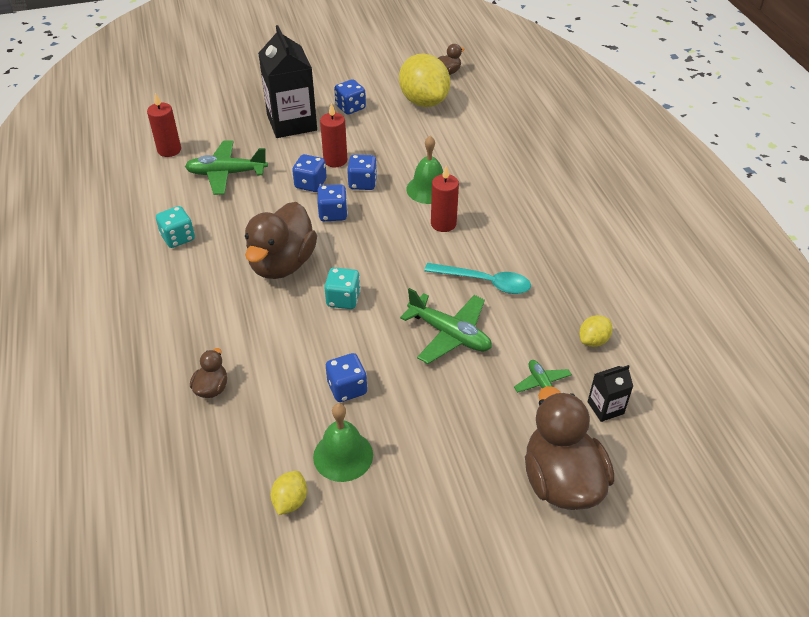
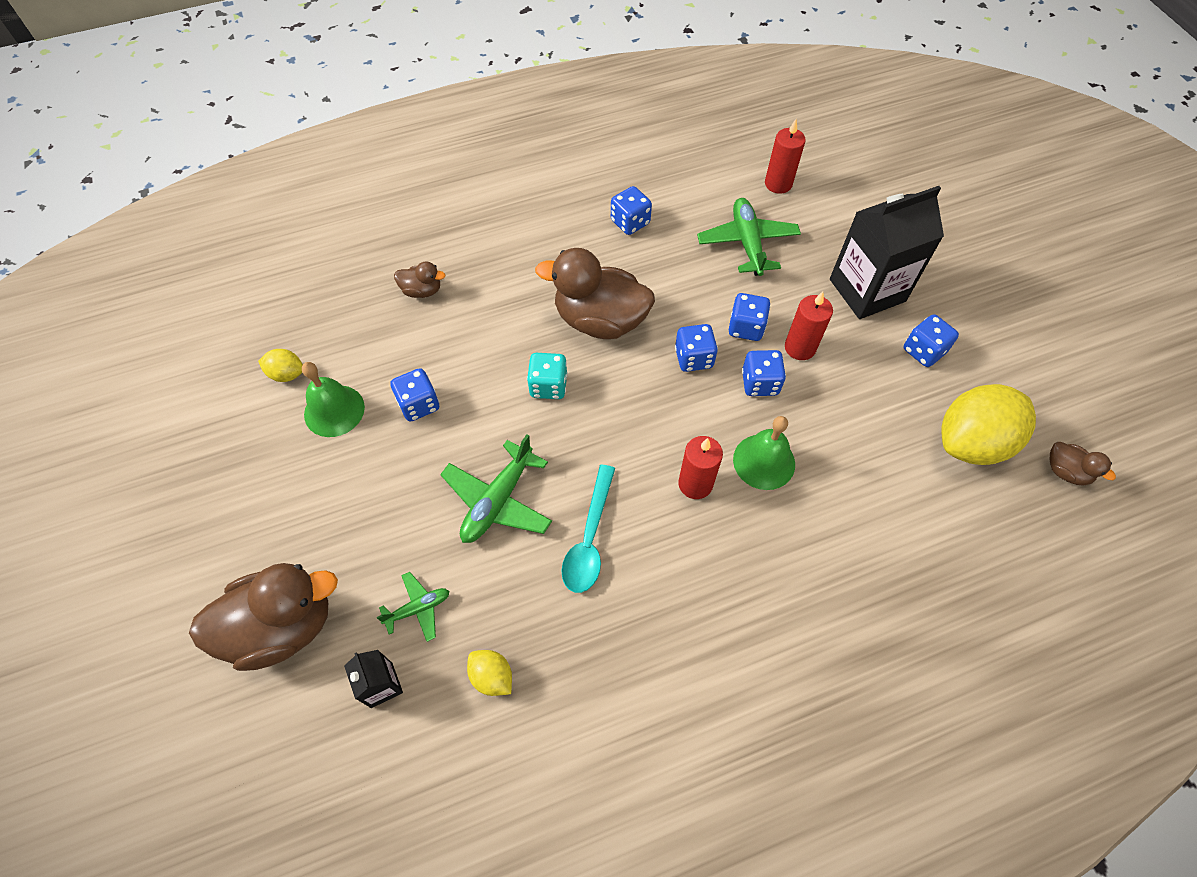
camera: 85 degrees right, 15 degrees up
(178, 238) = (630, 222): turquoise dice -> blue dice

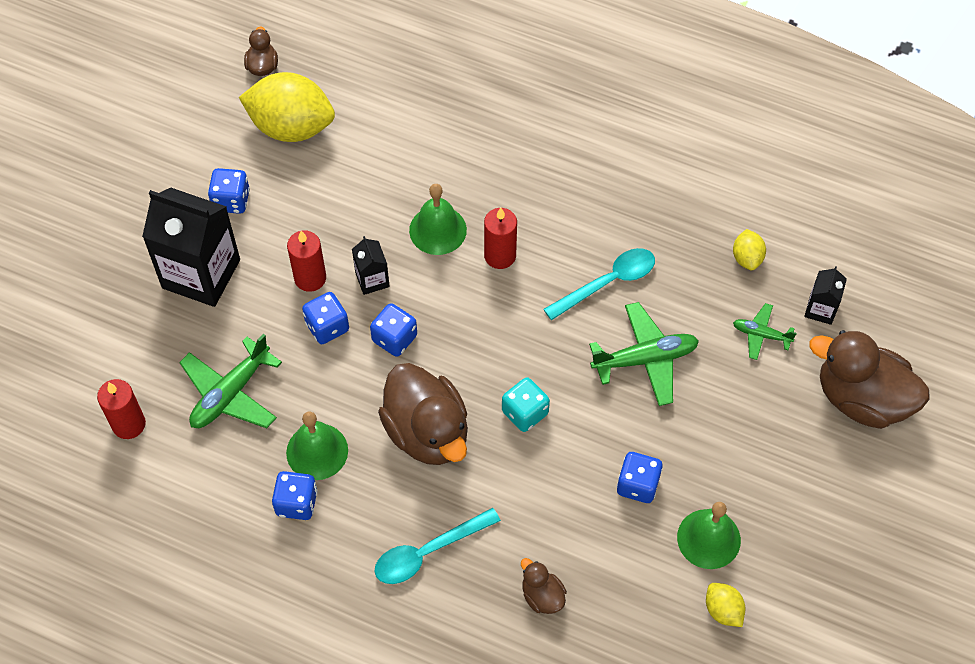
camera: 135 degrees left, 0 degrees up
(520, 259) = (428, 552): none -> turquoise spoon
(654, 255) = (317, 451): none -> green bell
(760, 383) = (372, 279): blue dice -> black carton

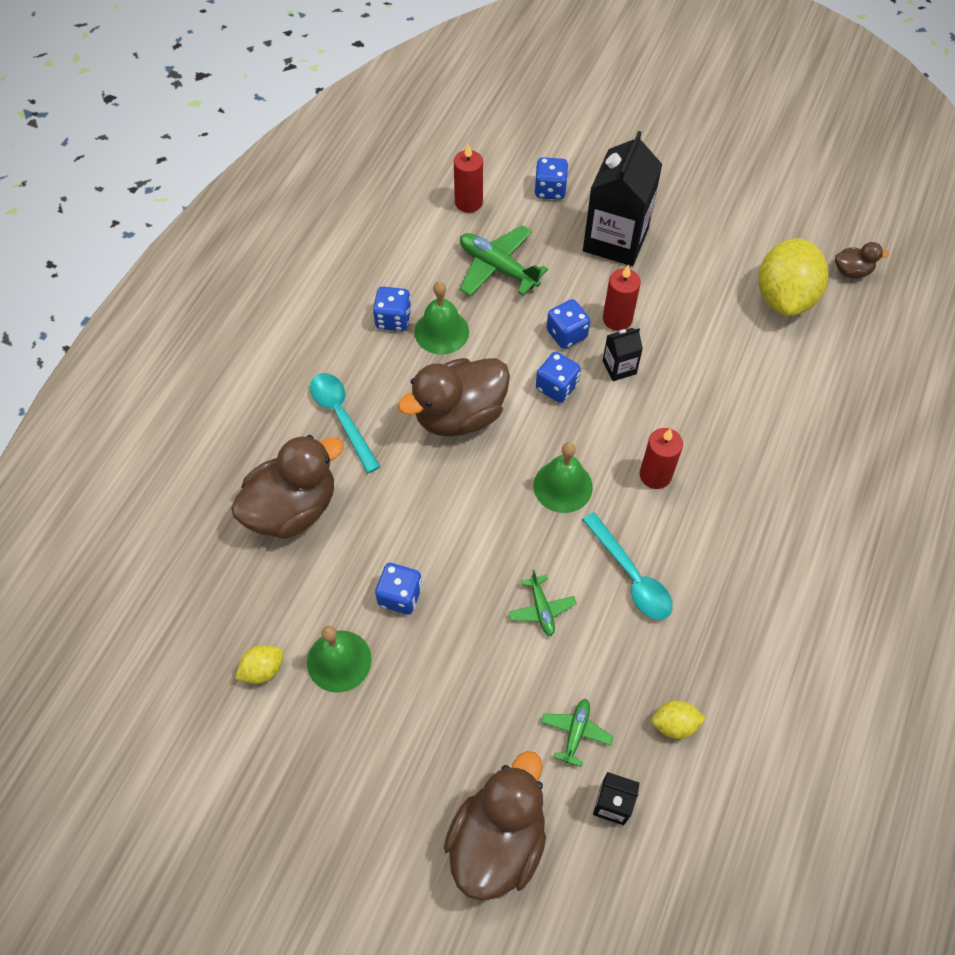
camera: 90 degrees right, 0 degrees up
(231, 200) = (695, 256): blue dice -> blue dice (550, 190)
(438, 230) = (680, 420): green bell -> green bell (563, 486)
(525, 413) = (479, 496): turquoise dice -> none
(542, 596) = (292, 508): brown duck -> brown duck, size x2.15
(645, 359) = (541, 609): green plane -> green plane, size x0.56

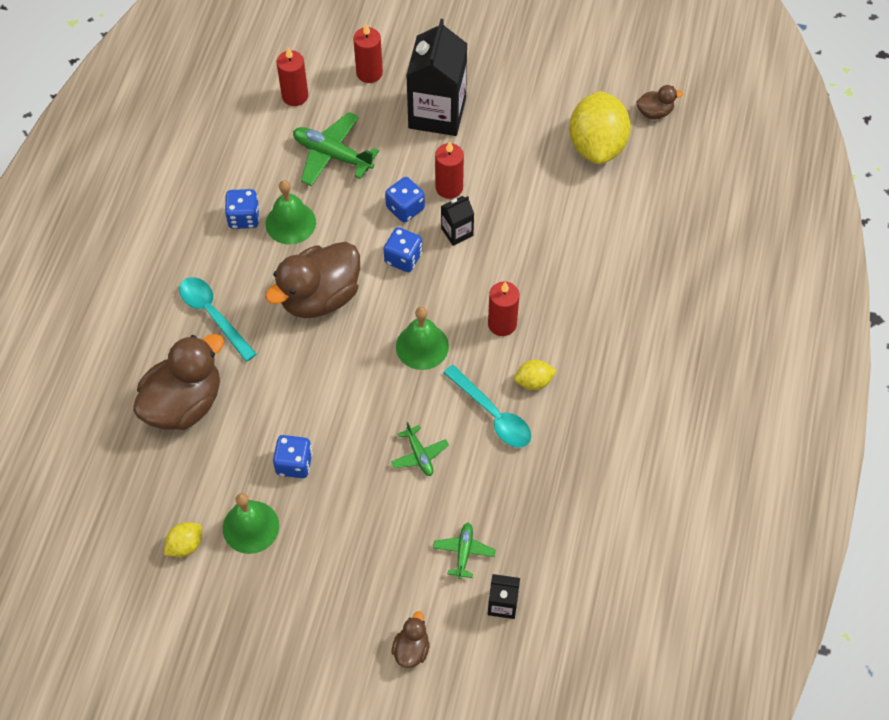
camera: 10 degrees left, 0 degrees up
(497, 841) = (411, 649): brown duck -> brown duck, size x0.46
(550, 190) = (369, 73): blue dice -> red candle
(674, 724) = (546, 531): yellow lemon -> yellow lemon (534, 381)

